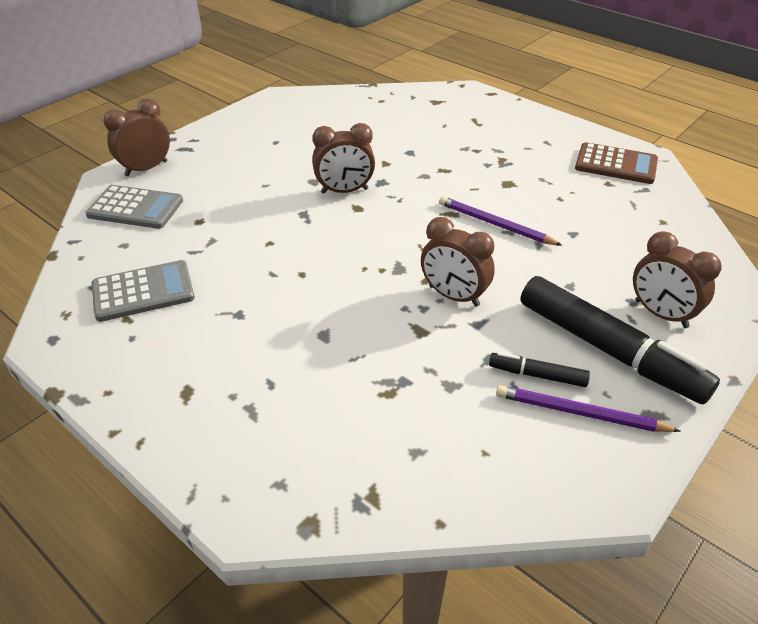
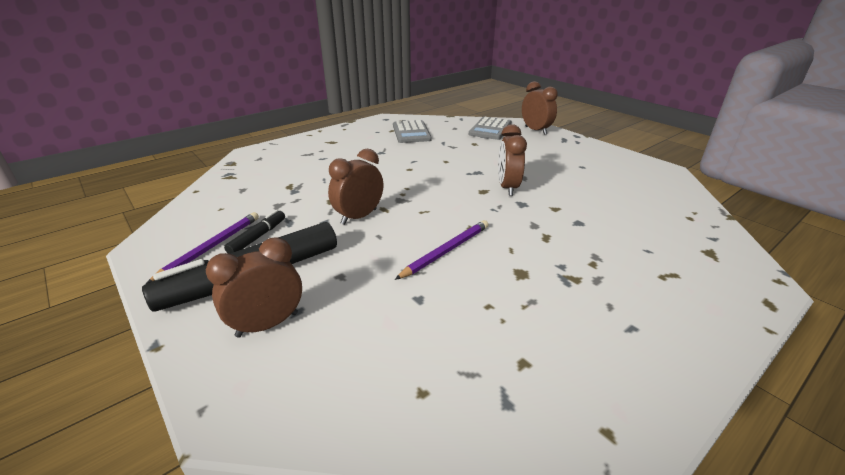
camera: 100 degrees right, 10 degrees down
(616, 164) = (578, 389): brown calculator -> none

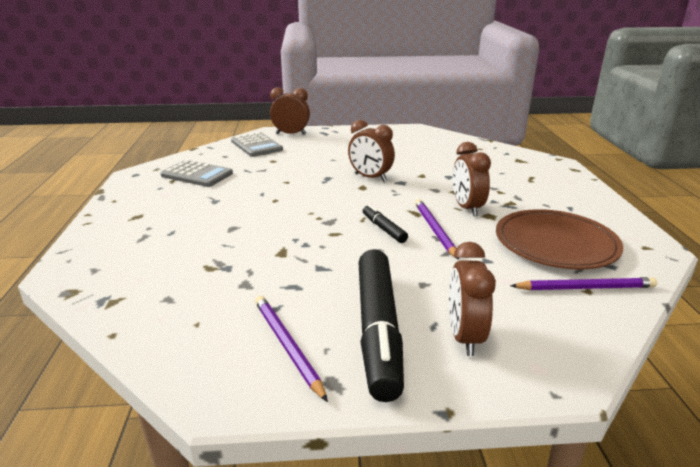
camera: 55 degrees left, 5 degrees down
(258, 237) = (302, 311): black marker -> black marker (383, 229)
(359, 217) = (333, 248): brown clock -> brown clock (467, 208)
(426, 388) = (585, 288): none -> purple pencil
(512, 338) = (555, 243): none -> brown plate

